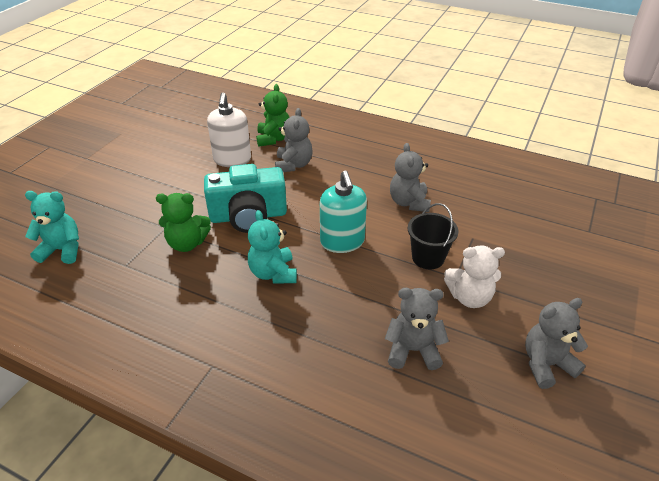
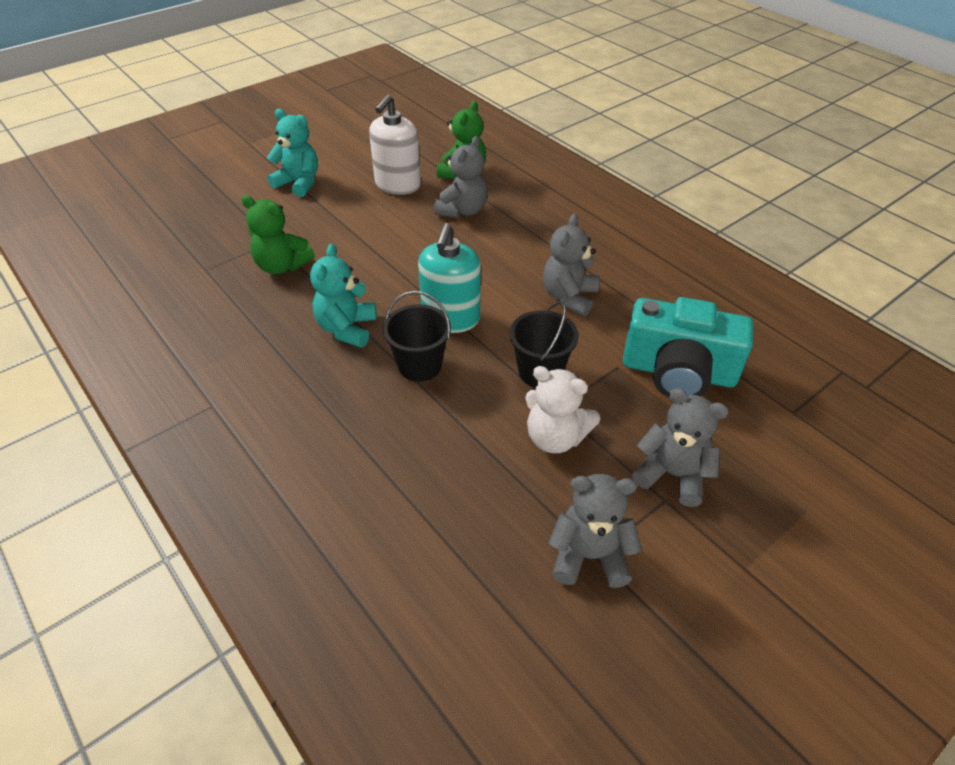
camera: 25 degrees right, 5 degrees up
(62, 250) = (159, 234): turquoise teddy bear -> turquoise teddy bear (299, 183)
(248, 216) = (367, 255): turquoise camera -> turquoise camera (678, 372)
(345, 281) = (420, 365): none -> black bucket
(413, 350) = (436, 473): grey teddy bear -> grey teddy bear (672, 475)

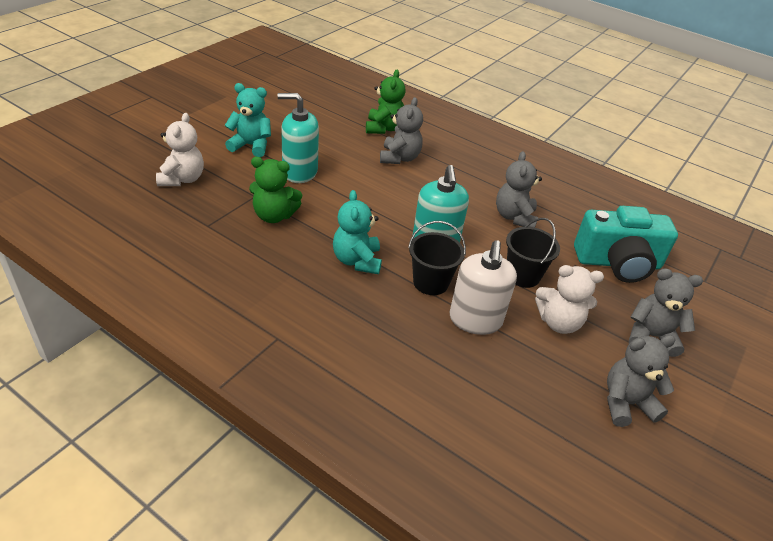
camera: 20 degrees left, 5 degrees down
(206, 215) = (182, 179): none -> white teddy bear
(336, 218) = (299, 172): none -> turquoise soap dispenser
(397, 185) = (336, 141): white soap dispenser -> white soap dispenser (475, 320)

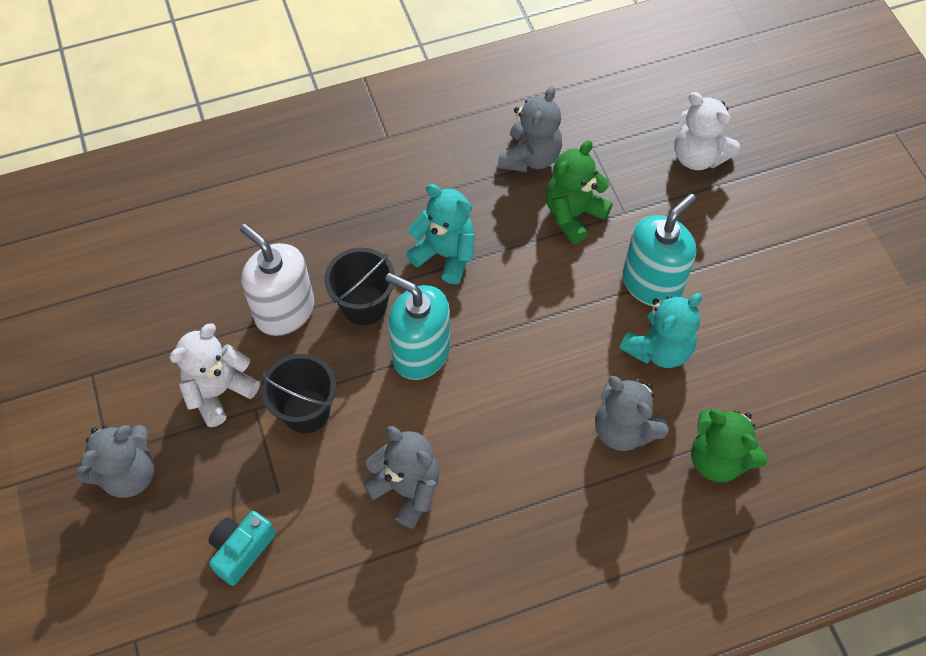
camera: 130 degrees right, 20 degrees up
(251, 146) = (744, 257): turquoise teddy bear -> turquoise teddy bear (658, 349)
(618, 263) = (241, 550): turquoise camera -> turquoise camera, size x0.52
(626, 403) = (93, 368): grey teddy bear -> grey teddy bear (530, 157)

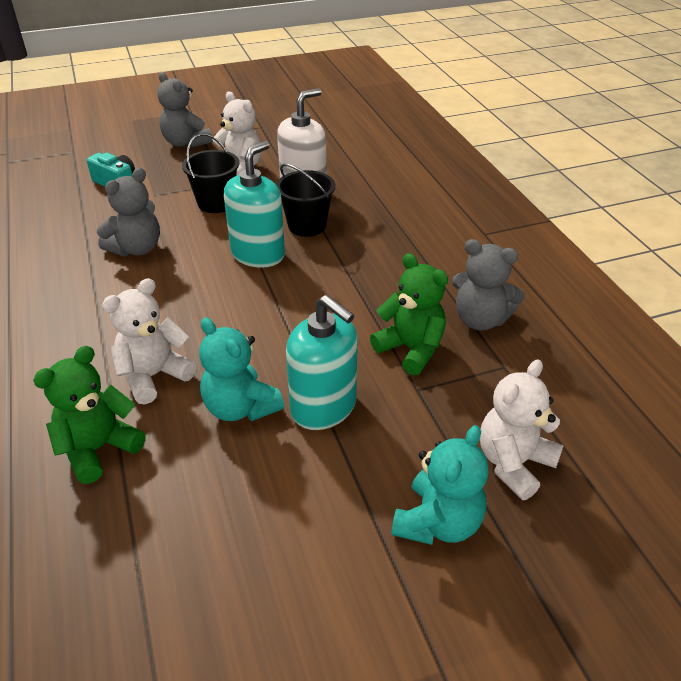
camera: 90 degrees right, 20 degrees down
(445, 254) = (358, 266): turquoise teddy bear -> turquoise teddy bear (438, 522)
(624, 429) = (154, 376): grey teddy bear -> white teddy bear

